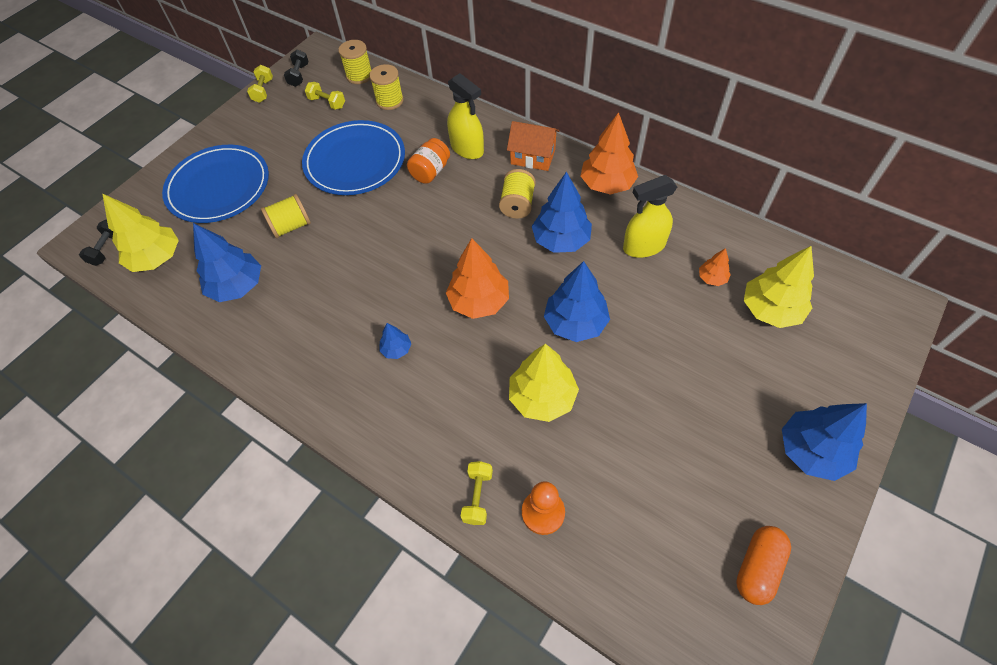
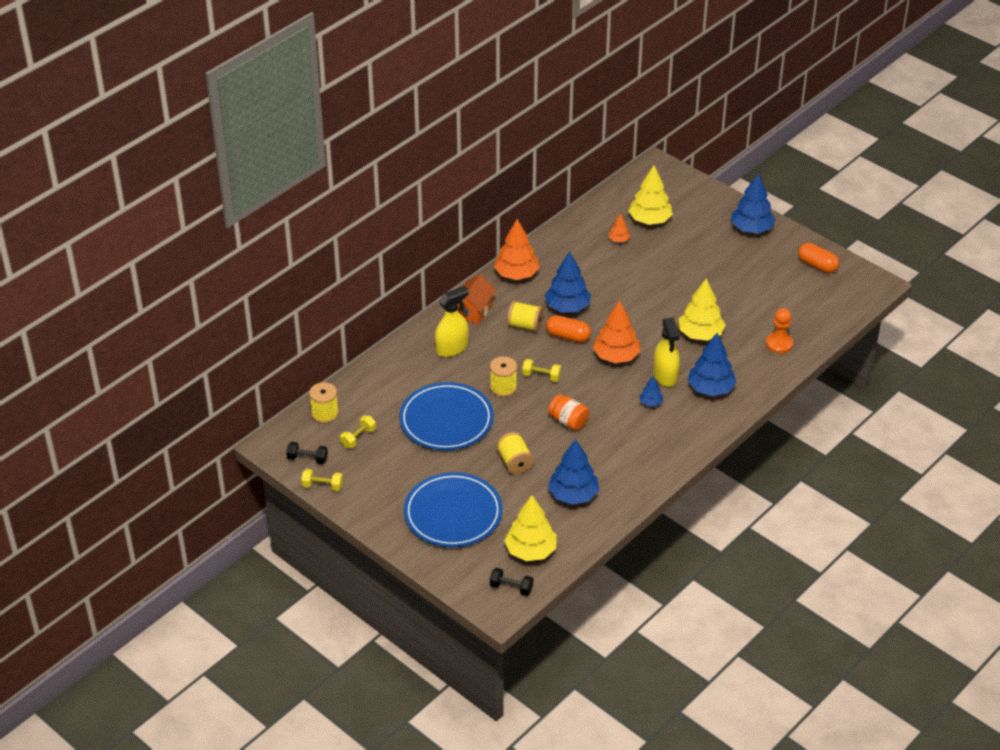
camera: 85 degrees left, 15 degrees down
(389, 101) = (371, 394): yellow spool -> yellow spool (503, 387)
(430, 171) = (473, 373): orange jar -> orange jar (568, 421)
(477, 496) = (766, 371): yellow dumbbell -> yellow dumbbell (541, 376)
(506, 247) = (568, 336): none -> orange capsule
(575, 323) = (644, 310): blue tree -> blue tree (710, 388)
(643, 246) = (583, 266): yellow spray bottle -> yellow spray bottle (665, 376)

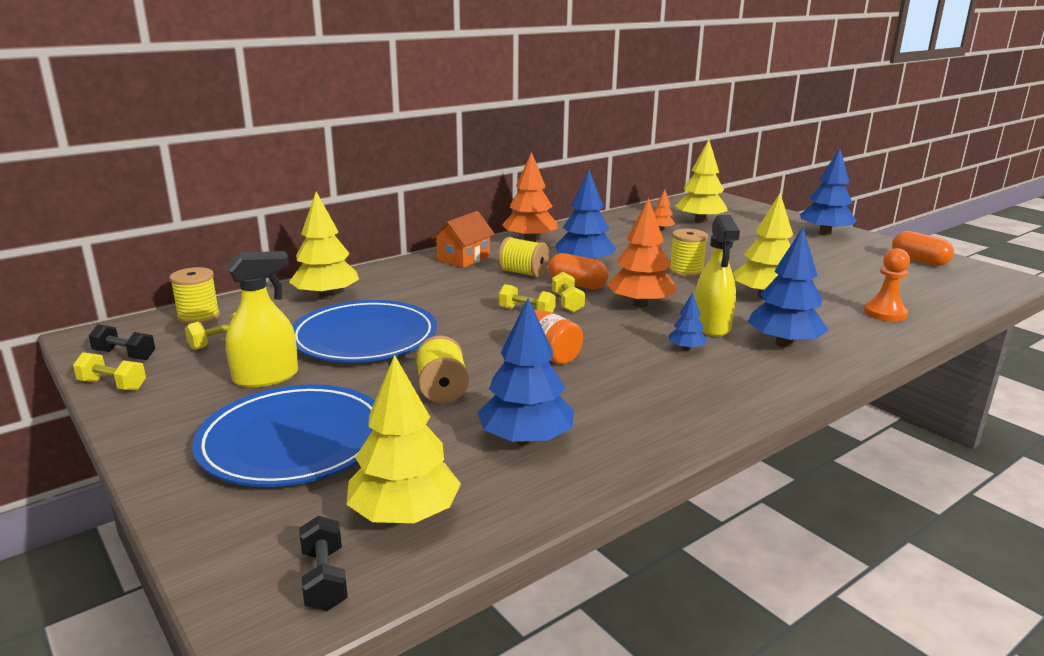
camera: 10 degrees right, 20 degrees down
(397, 377) = (326, 297): none -> yellow tree
(452, 348) = (417, 281): yellow spray bottle -> yellow spray bottle (266, 377)
(503, 387) = (467, 317): yellow spool -> yellow spool (686, 271)
(511, 588) = (324, 579): black dumbbell -> black dumbbell turned 45 degrees clockwise
(566, 361) = (567, 303): none -> yellow dumbbell

